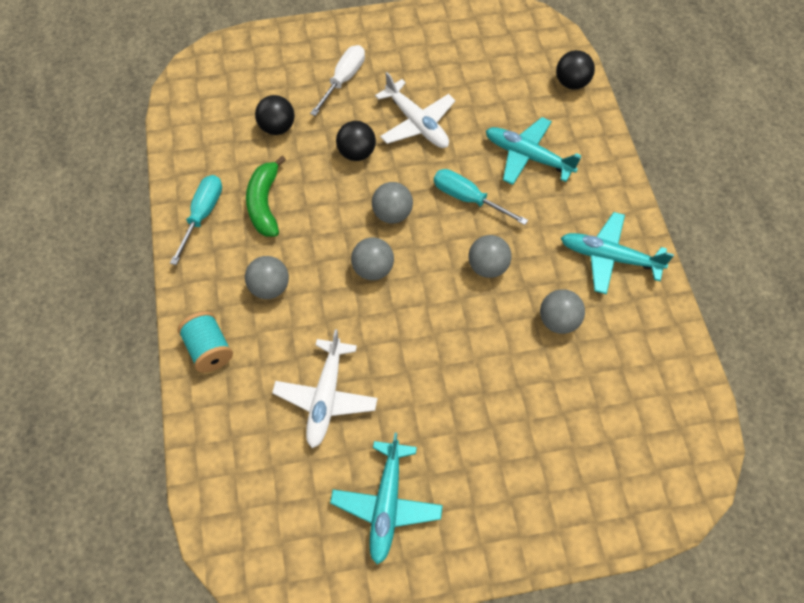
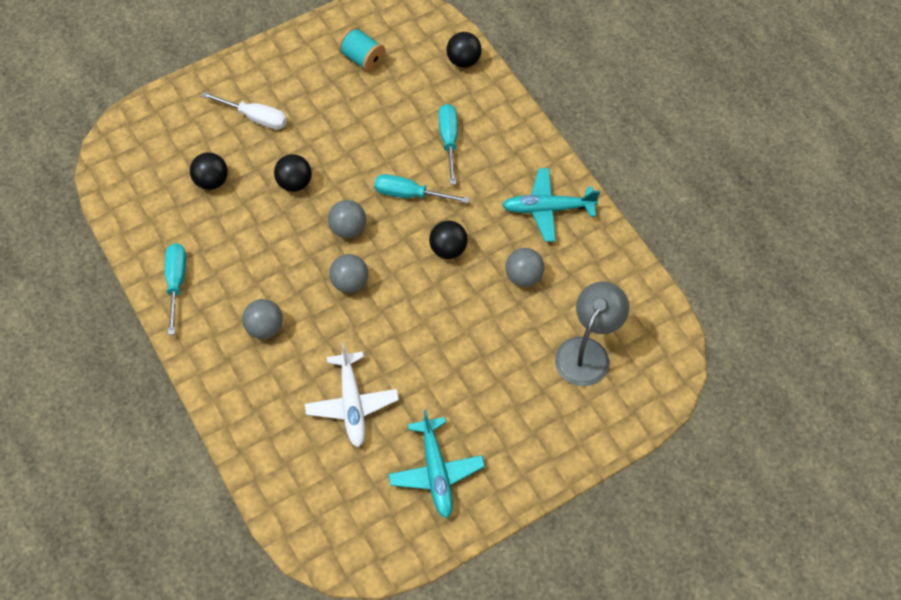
camera: 20 degrees left, 0 degrees up
(209, 349) = (233, 398): turquoise spool -> turquoise spool (362, 59)
(264, 203) = (229, 255): green banana -> none
(343, 79) = (255, 117): white screwdriver -> white screwdriver turned 105 degrees clockwise
(416, 123) = (338, 139): white plane -> none
(487, 267) = (448, 249): grey ball -> black ball
(528, 156) = (449, 140): turquoise plane -> turquoise screwdriver
(601, 427) = (587, 351): none -> grey lamp

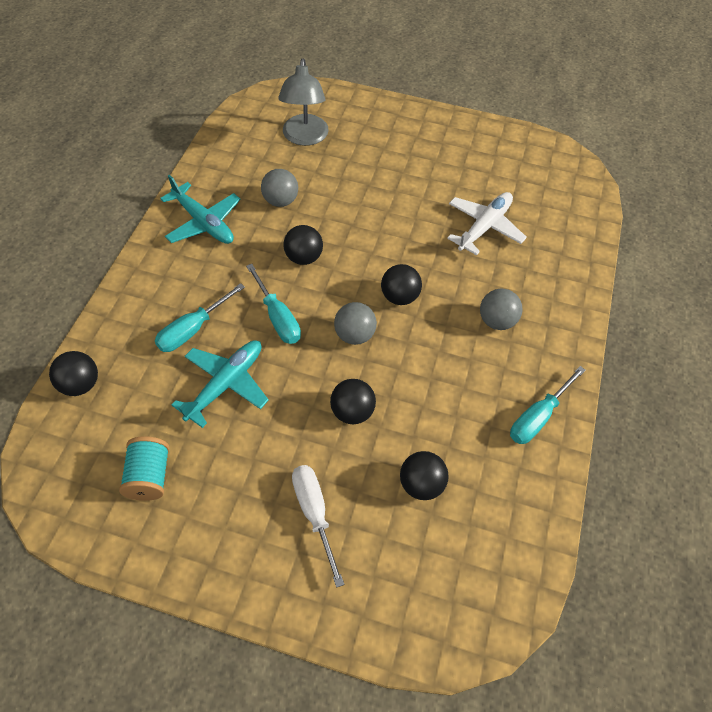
camera: 135 degrees left, 5 degrees down
(350, 282) = (399, 297): grey ball -> black ball
(436, 471) = (471, 158): turquoise plane -> turquoise plane (225, 385)
(587, 351) = (304, 137): grey lamp -> grey lamp turned 75 degrees counterclockwise

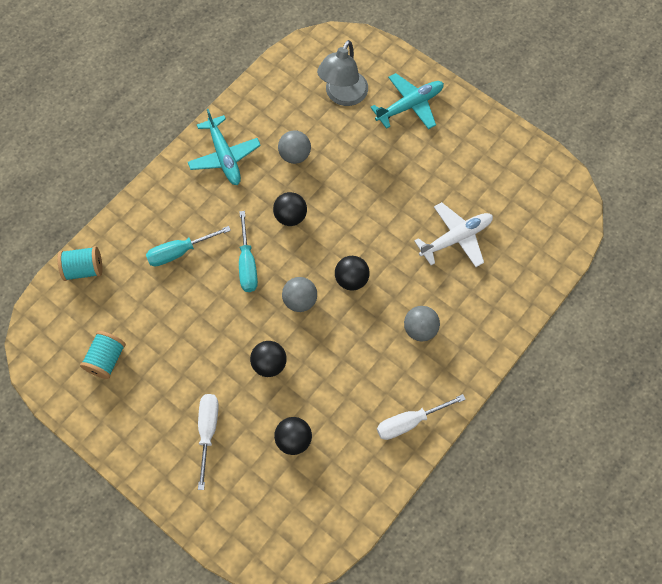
camera: 25 degrees right, 10 degrees up
(80, 384) = (84, 269): black ball -> turquoise spool
(225, 385) = (186, 307): turquoise plane -> turquoise plane (409, 106)
(538, 417) = (409, 422): turquoise screwdriver -> white screwdriver

